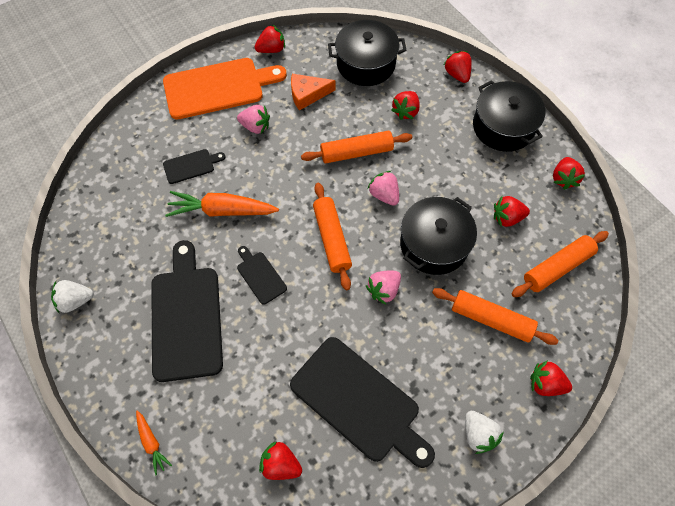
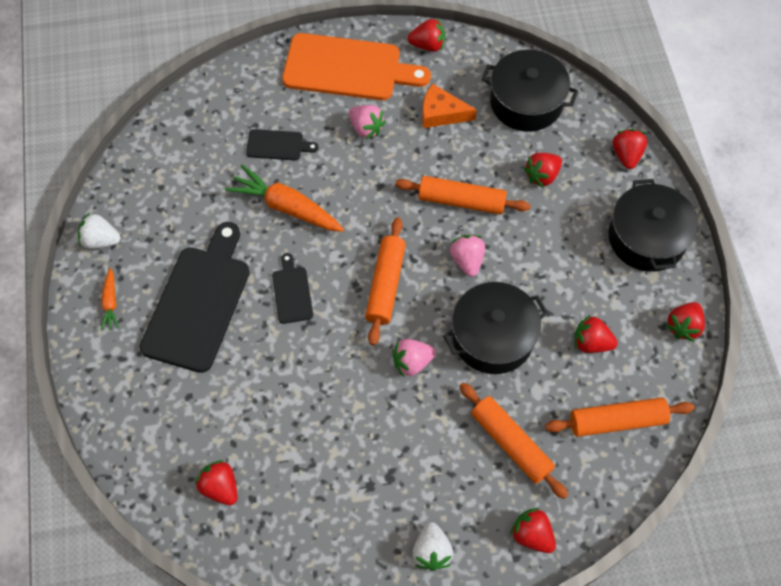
camera: 25 degrees right, 0 degrees up
(152, 443) = (110, 410): orange carrot -> orange carrot (110, 303)
(359, 402) = (327, 463): black cutting board -> none

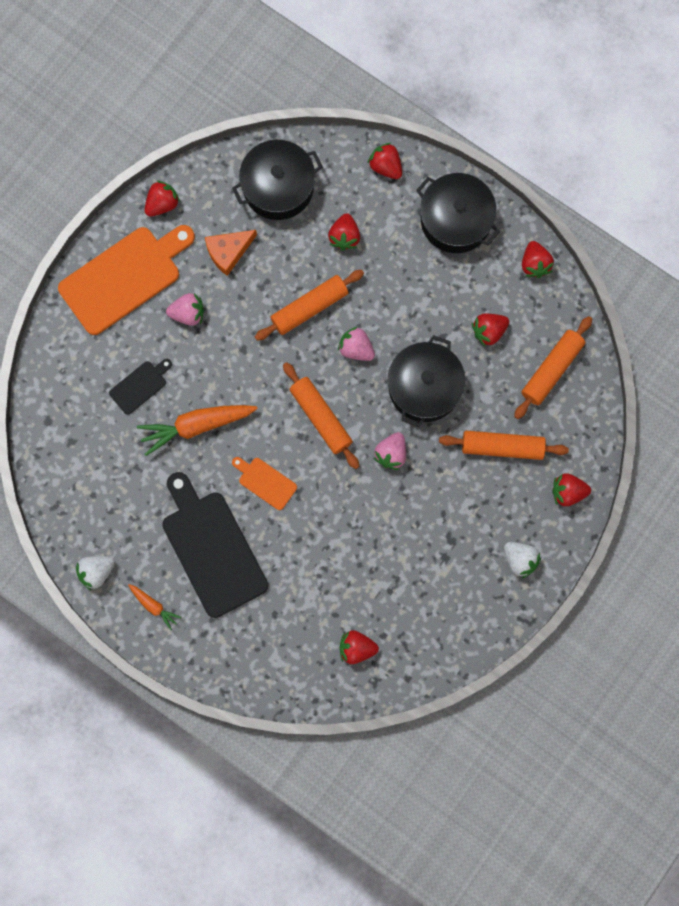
camera: 45 degrees left, 15 degrees up
(292, 292) = (265, 482): black cutting board -> orange cutting board

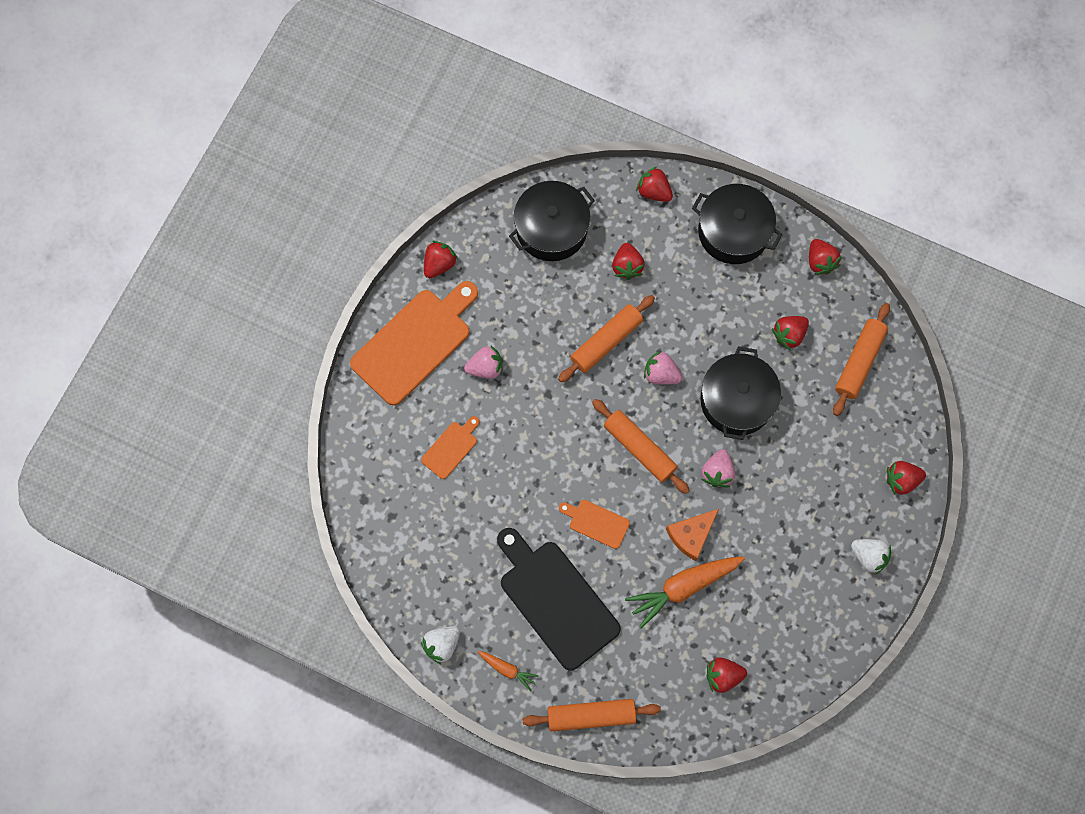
camera: 10 degrees left, 5 degrees down
(140, 386) = (451, 448): black cutting board -> orange cutting board
(196, 426) = (515, 478): orange carrot -> orange carrot (683, 587)
(228, 252) = (514, 300): orange cheese -> orange cheese (691, 535)
(502, 447) = (827, 446): orange rolling pin -> orange rolling pin (591, 715)

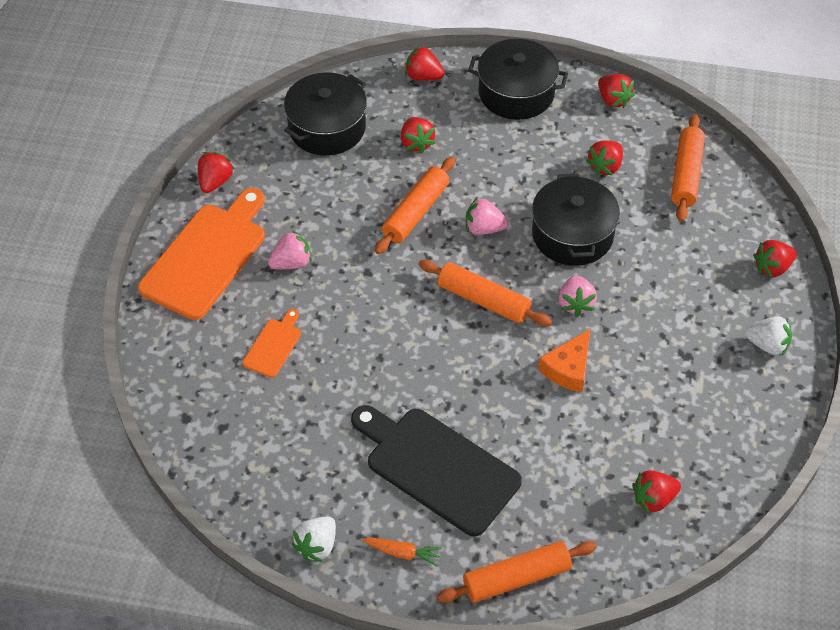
camera: 15 degrees left, 20 degrees down
(596, 523) = (459, 380): orange cutting board -> none
(683, 587) = (577, 421): orange carrot -> none

